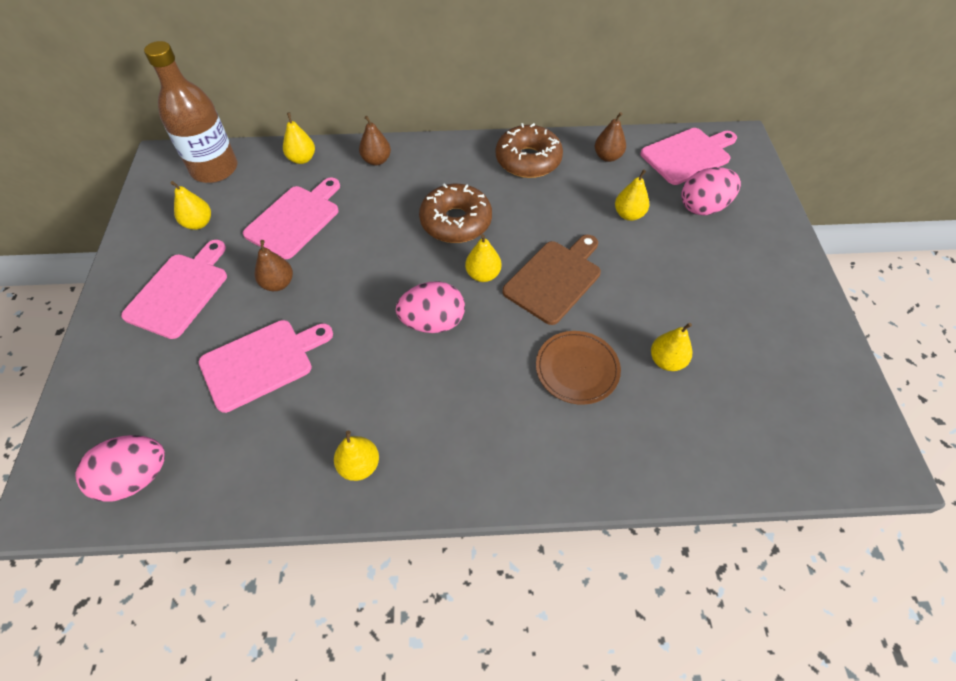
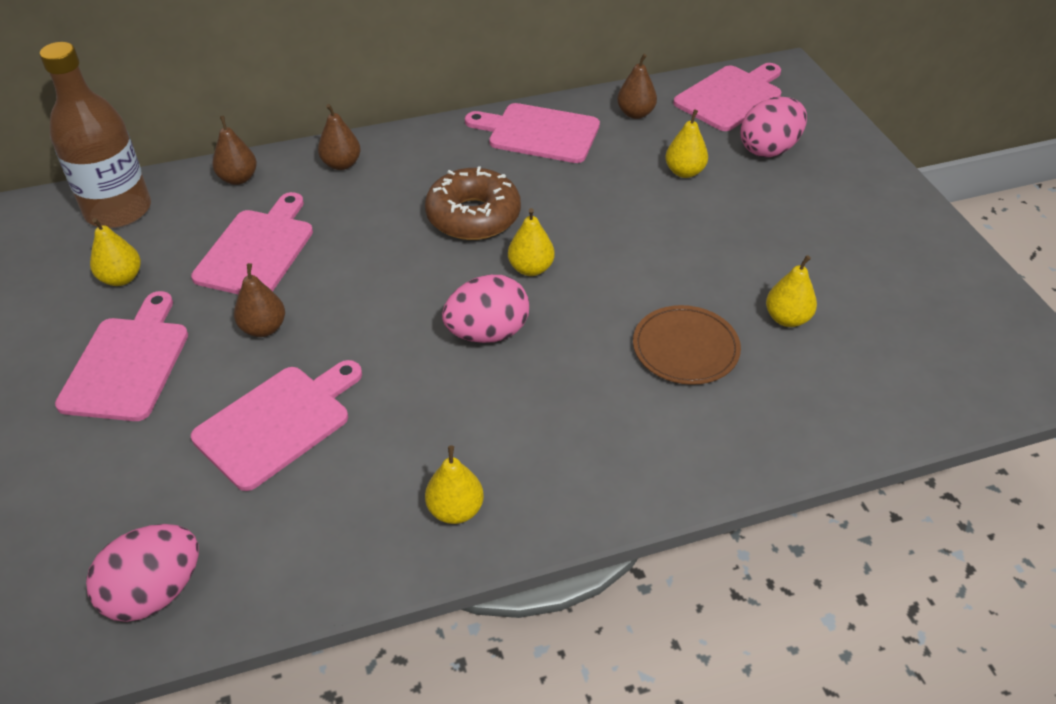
camera: 15 degrees left, 10 degrees down
(302, 159) = (238, 178): yellow pear -> brown pear
(528, 160) = (538, 133): brown donut -> pink cutting board
(555, 279) = (622, 257): brown cutting board -> none

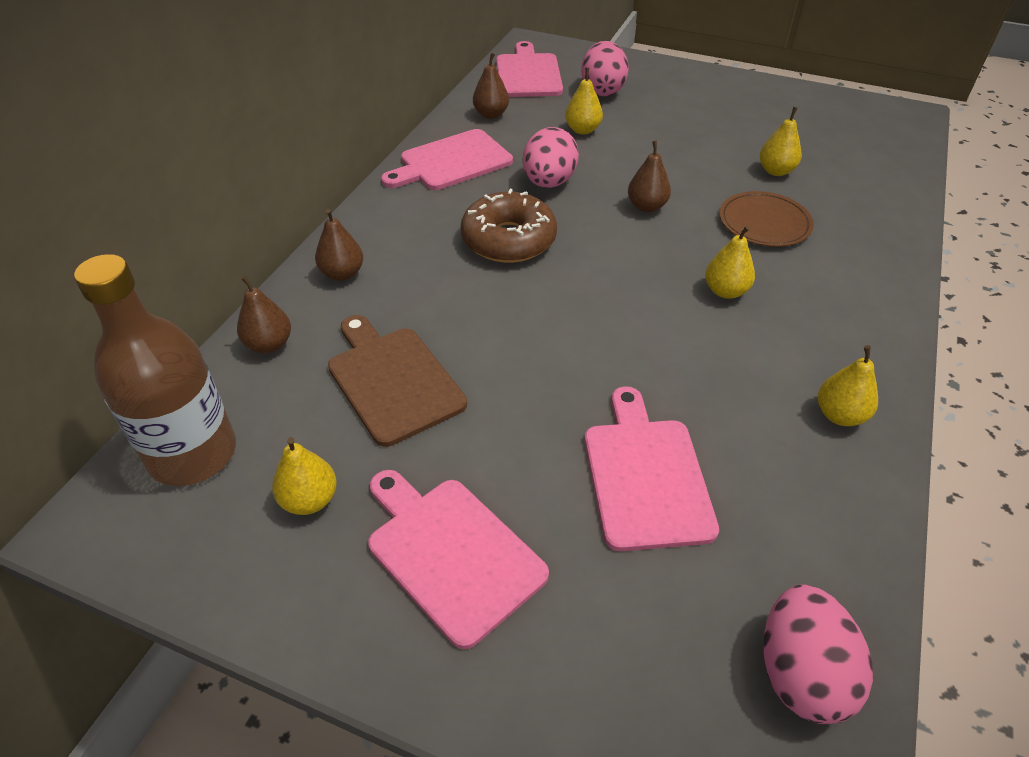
camera: 50 degrees left, 0 degrees up
(257, 250) = (393, 380): pink cutting board -> brown cutting board
(263, 328) = (508, 427): brown pear -> brown pear (646, 206)
(487, 333) = (655, 301): pink egg -> pink egg (548, 183)
(531, 268) = (605, 244): yellow pear -> yellow pear (725, 291)

